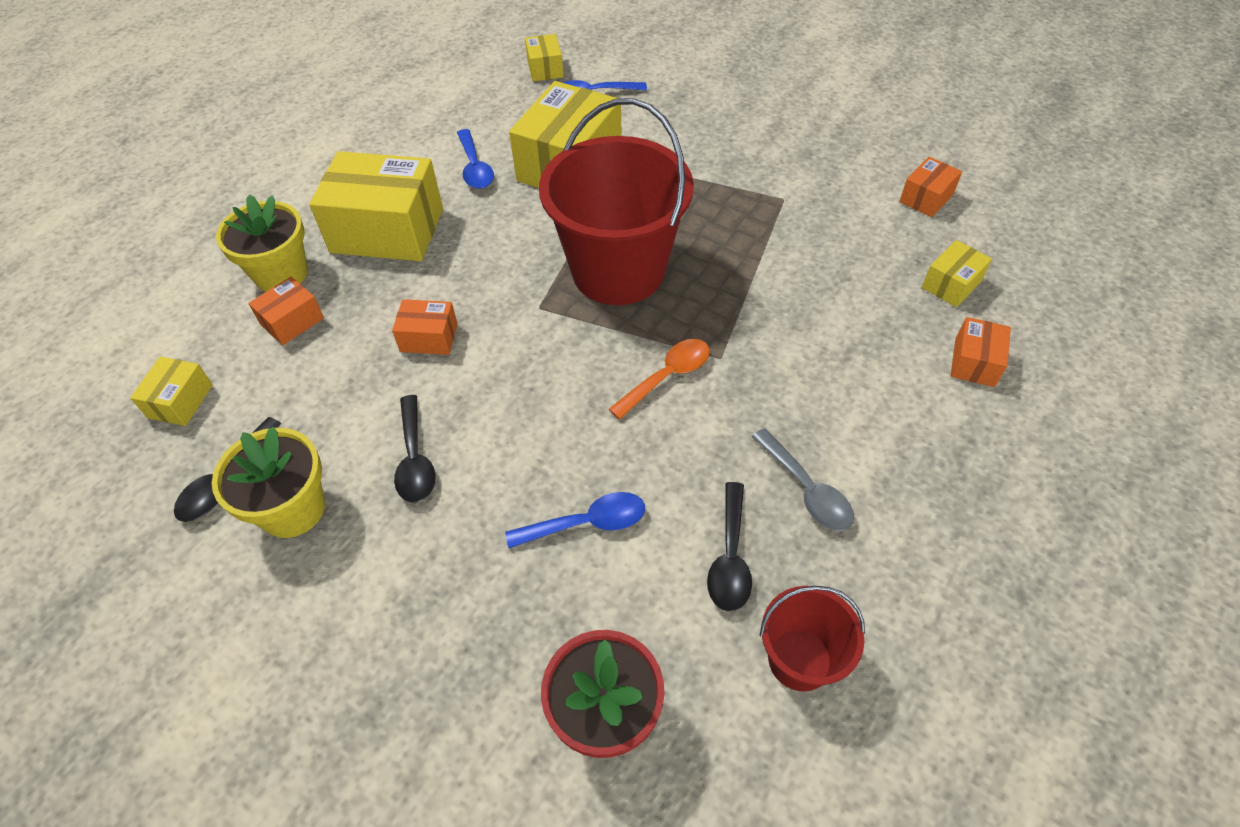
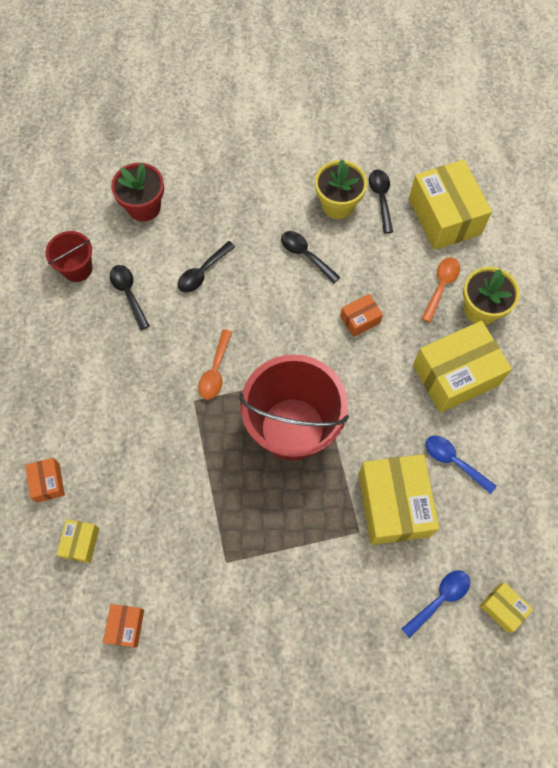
camera: 145 degrees right, 15 degrees up
(180, 401) = (444, 216): yellow box -> yellow box, size x2.11
(292, 321) = (441, 286): orange box -> orange spoon
(587, 523) = (202, 272): blue spoon -> black spoon
(806, 490) = (109, 347): grey spoon -> none

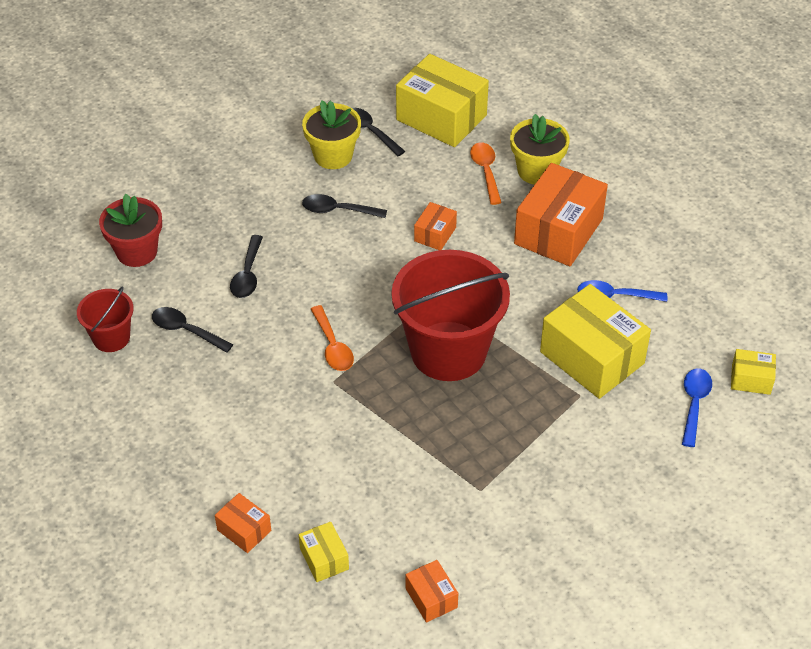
camera: 35 degrees left, 20 degrees down
(455, 375) = (558, 231): yellow box -> orange box

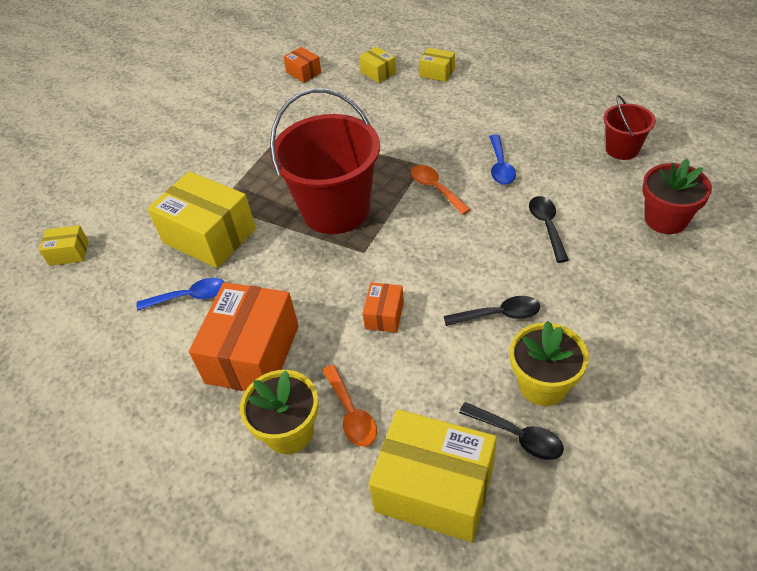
camera: 170 degrees right, 0 degrees up
(186, 330) = (566, 169): black spoon -> none
(244, 530) = (437, 72): orange box -> yellow box
(694, 404) = (122, 222): blue spoon -> blue spoon (500, 166)

